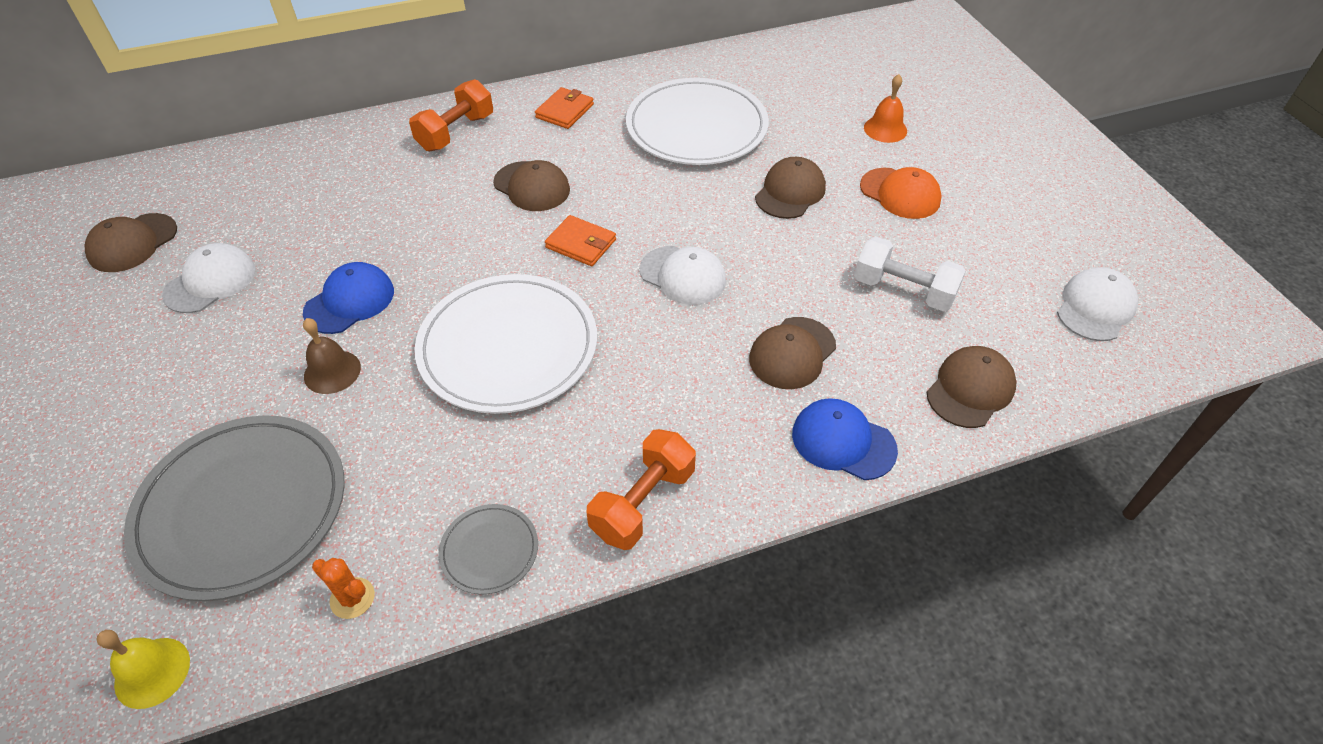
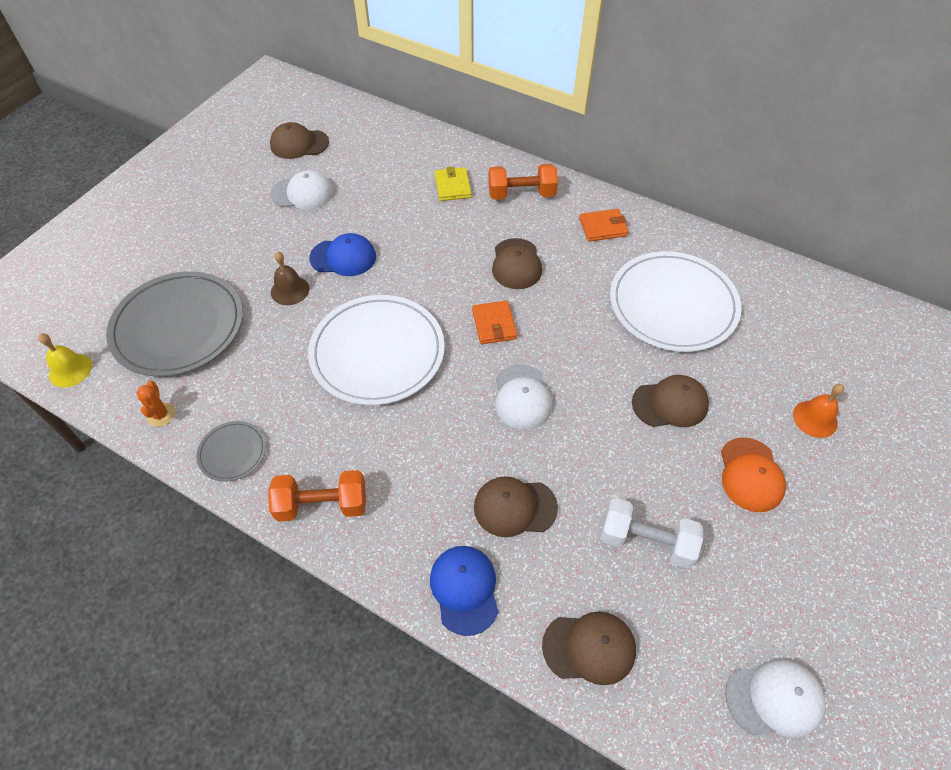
camera: 50 degrees right, 5 degrees up
(378, 168) = (452, 186): none -> yellow wallet
(903, 290) = (646, 541): white dumbbell -> white dumbbell turned 60 degrees counterclockwise

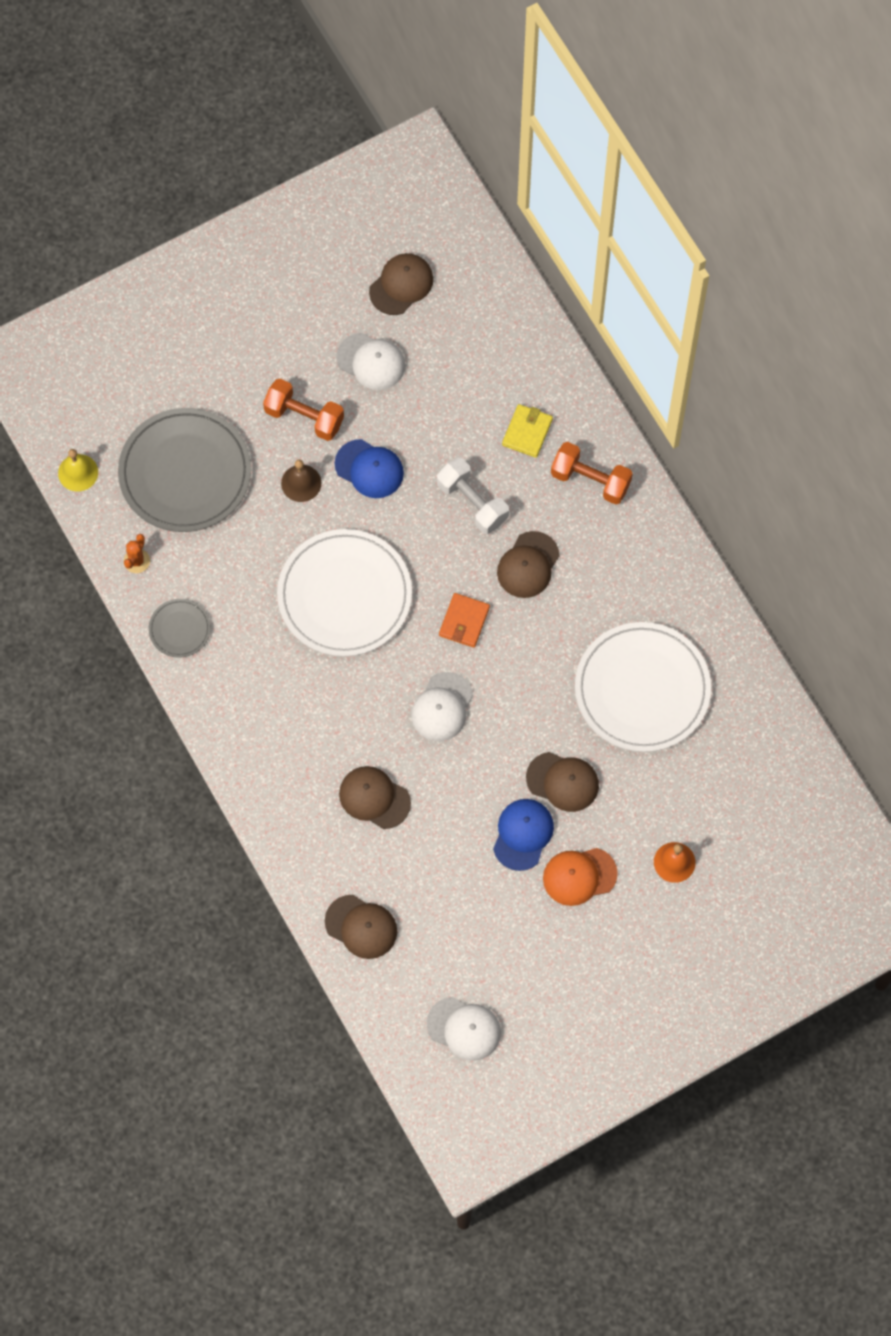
camera: 30 degrees right, 15 degrees up
(299, 144) = (401, 285): brown cap -> brown cap turned 105 degrees clockwise
(322, 505) = (228, 714): orange dumbbell -> orange dumbbell (304, 417)
(464, 589) = (298, 838): blue cap -> blue cap (523, 834)
(603, 227) = (643, 566): orange wallet -> none
(646, 541) = (456, 879): white dumbbell -> white dumbbell (472, 502)
(750, 475) = (579, 876): orange cap -> orange cap turned 45 degrees clockwise

